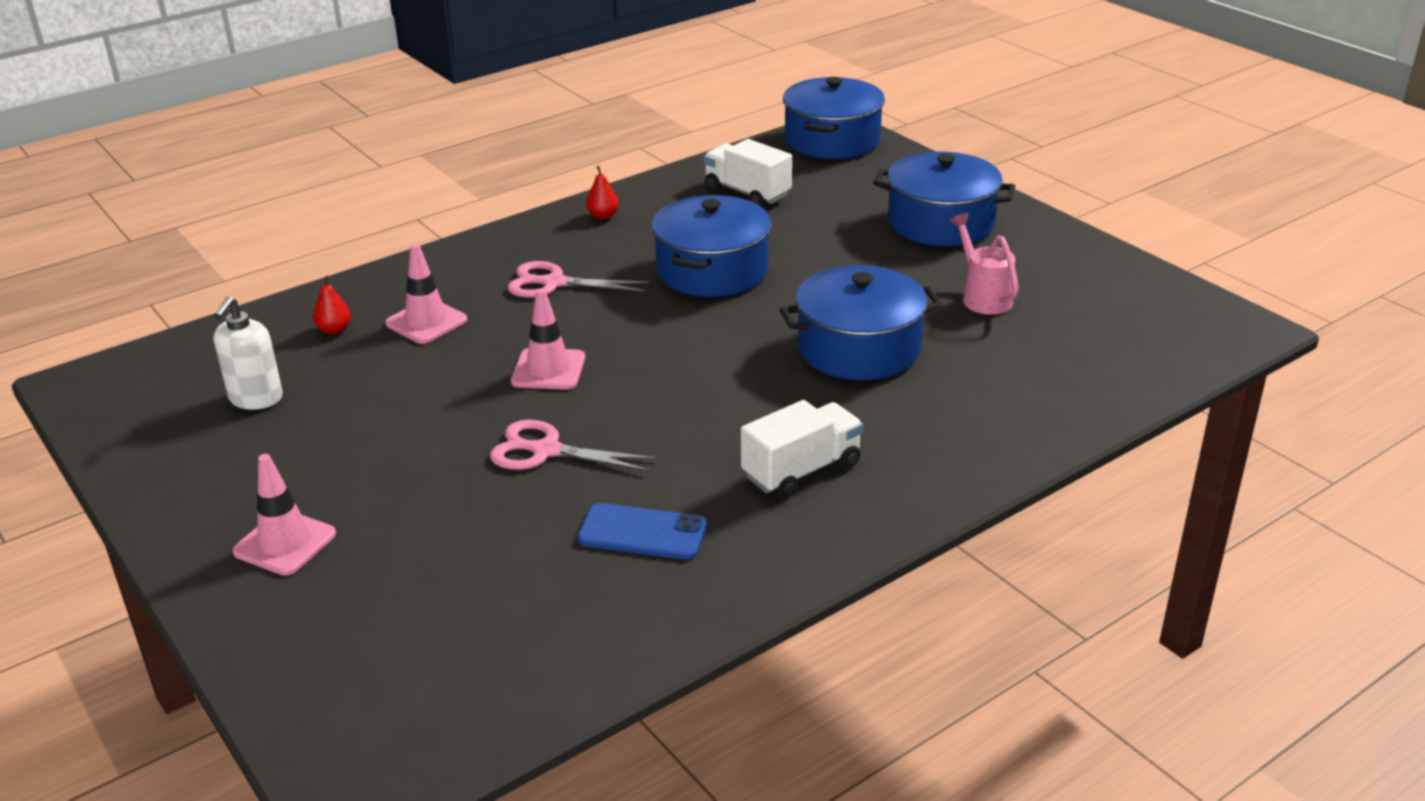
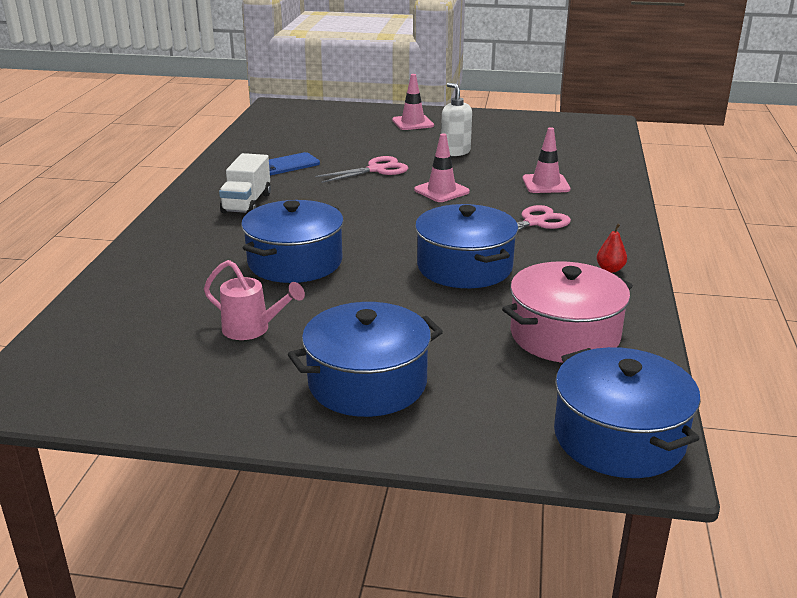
camera: 135 degrees right, 5 degrees down
(256, 399) = (533, 141): white soap dispenser -> white soap dispenser (455, 152)
(334, 330) = (575, 167): red pear -> none
(747, 192) = (564, 335): white truck -> pink pot

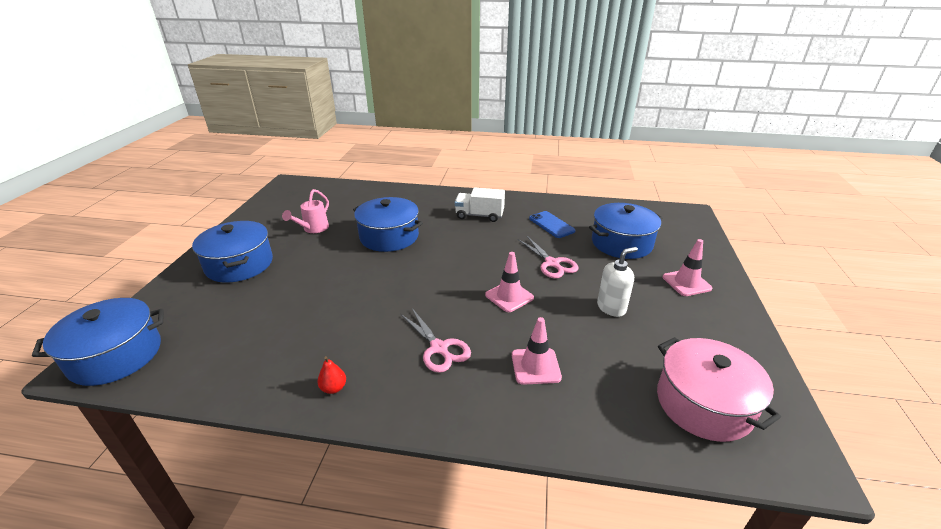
camera: 90 degrees right, 5 degrees up
(464, 267) = (363, 303): blue pot -> blue pot (621, 243)
(564, 335) = (243, 345): pink pot -> pink pot (703, 404)

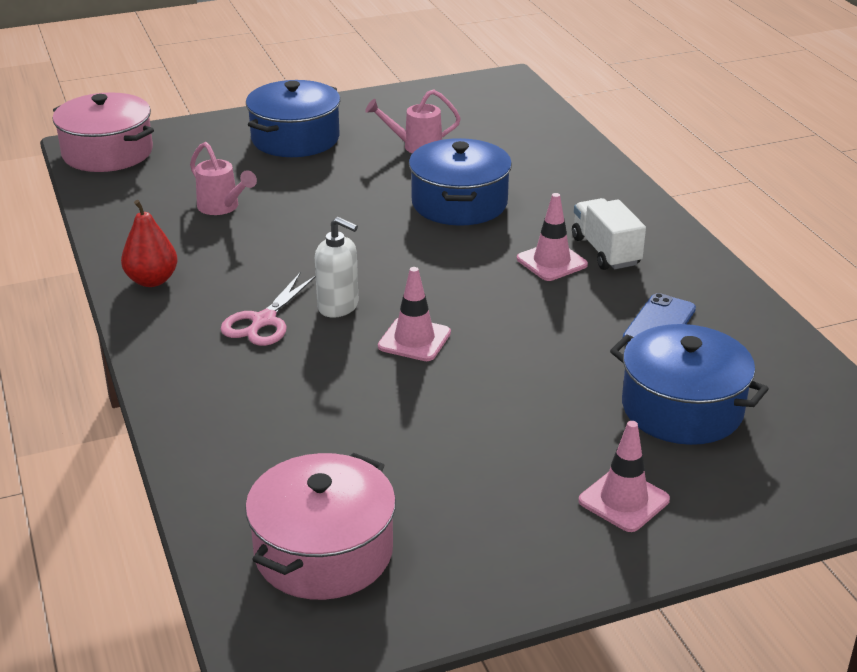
camera: 60 degrees right, 0 degrees up
(116, 355) = (107, 152): blue pot -> pink pot
(279, 322) = (222, 207): none -> pink watering can
(333, 388) = (152, 280): red pear -> red pear, size x1.67
(535, 366) = (288, 399): pink traffic cone -> pink traffic cone (551, 262)
(552, 263) = (538, 353): pink scissors -> none
(611, 307) = (473, 434): white soap dispenser -> white soap dispenser (338, 306)

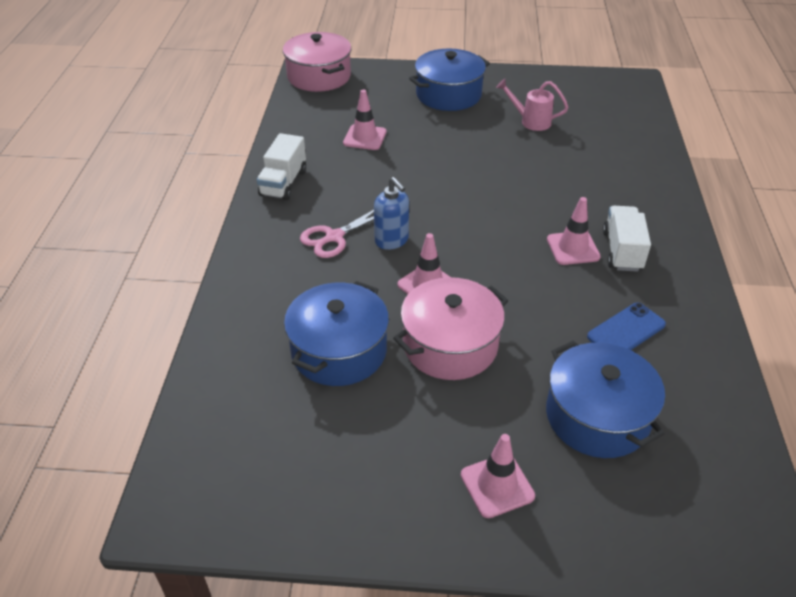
camera: 25 degrees right, 10 degrees up
(152, 280) = (283, 183): red pear -> white truck
(222, 207) = (364, 137): pink watering can -> pink traffic cone
(323, 552) = (252, 444): pink pot -> pink pot (450, 345)
(338, 306) = (392, 240): white soap dispenser -> blue soap dispenser
(459, 203) = (533, 177): blue pot -> blue pot (339, 350)

